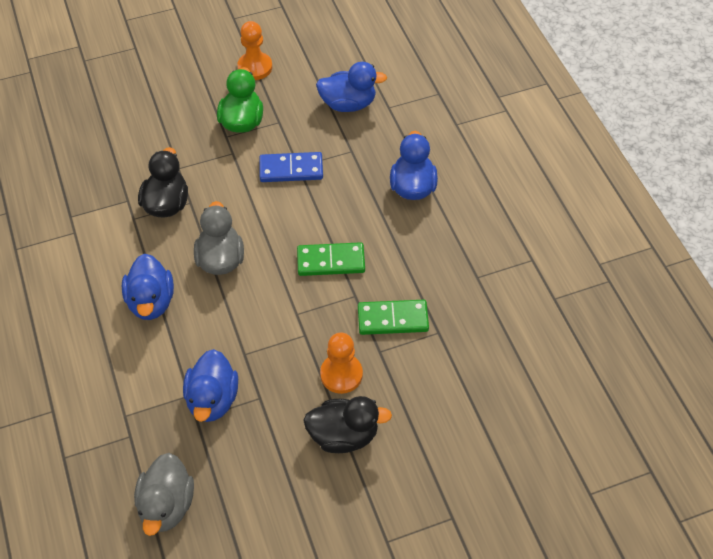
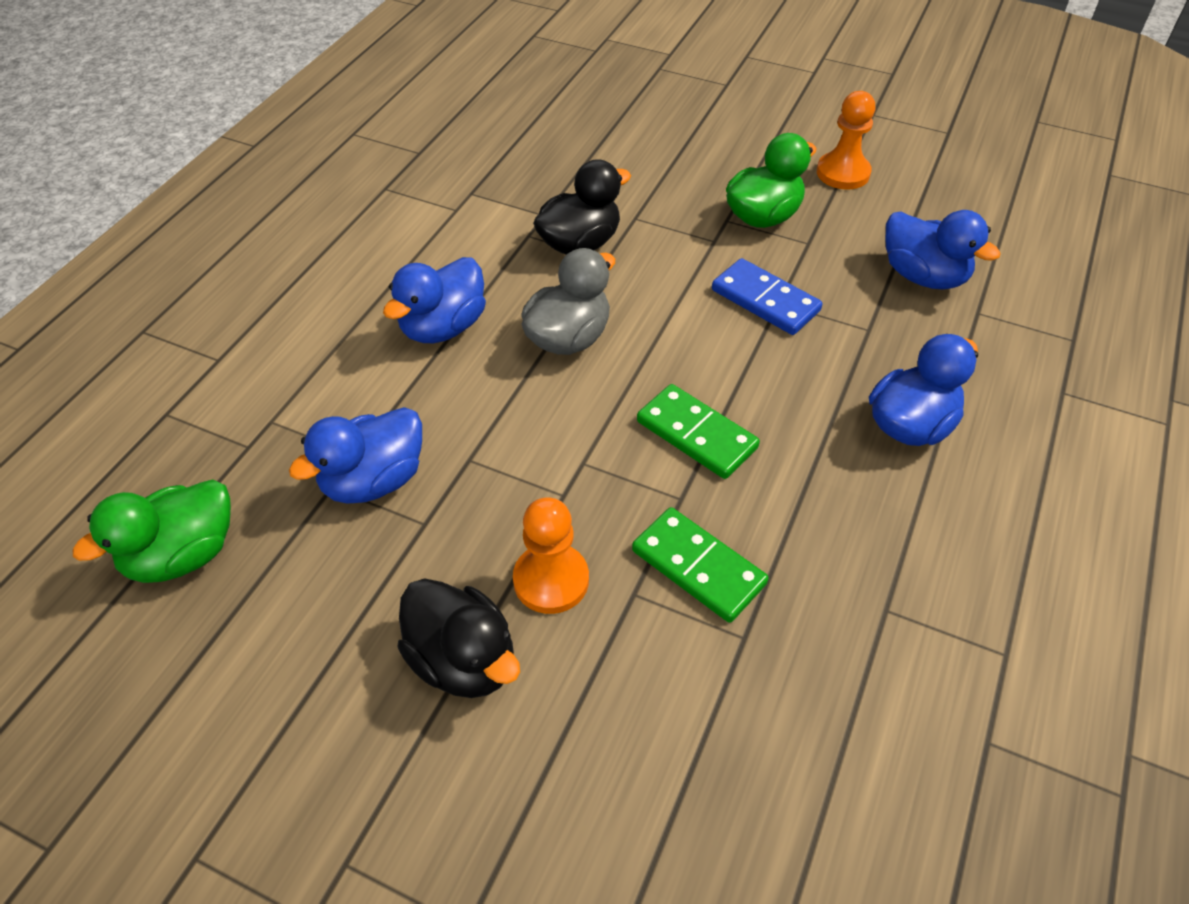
camera: 45 degrees right, 5 degrees down
(167, 505) = (183, 555): grey duck -> green duck

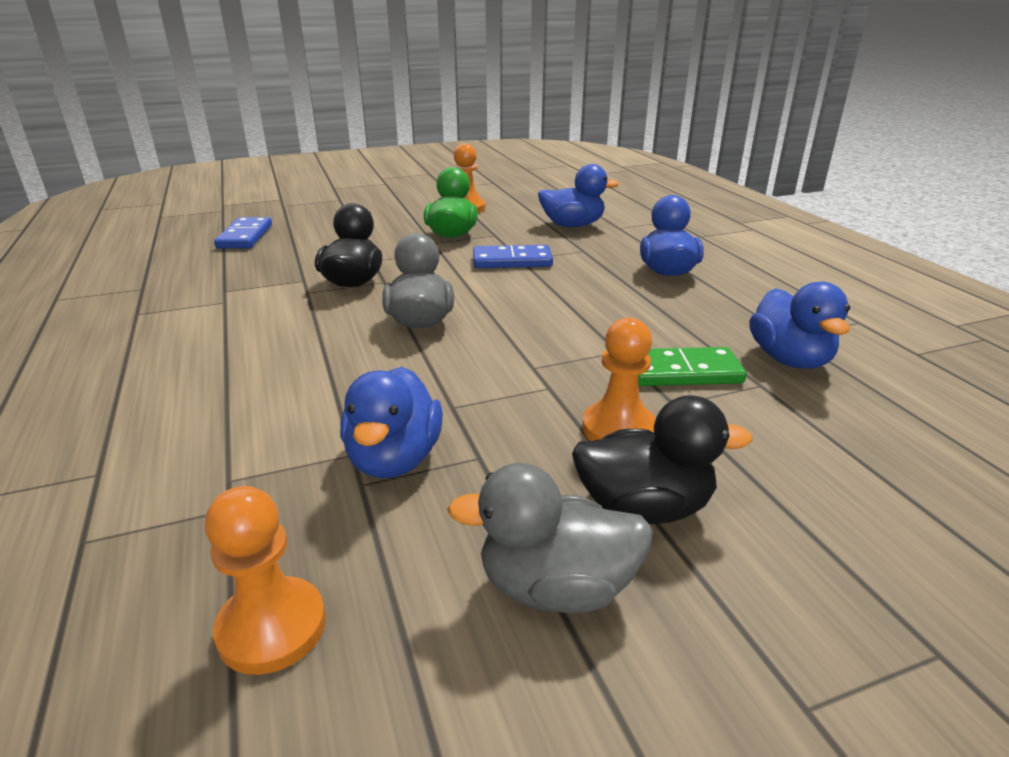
camera: 45 degrees left, 20 degrees down
(183, 555) = (272, 627): green duck -> orange pawn
(333, 664) = (556, 587): none -> grey duck
(443, 327) = (312, 356): blue duck -> blue duck (789, 359)
(568, 112) = (245, 236): none -> blue domino
(696, 434) = (575, 322): green domino -> none

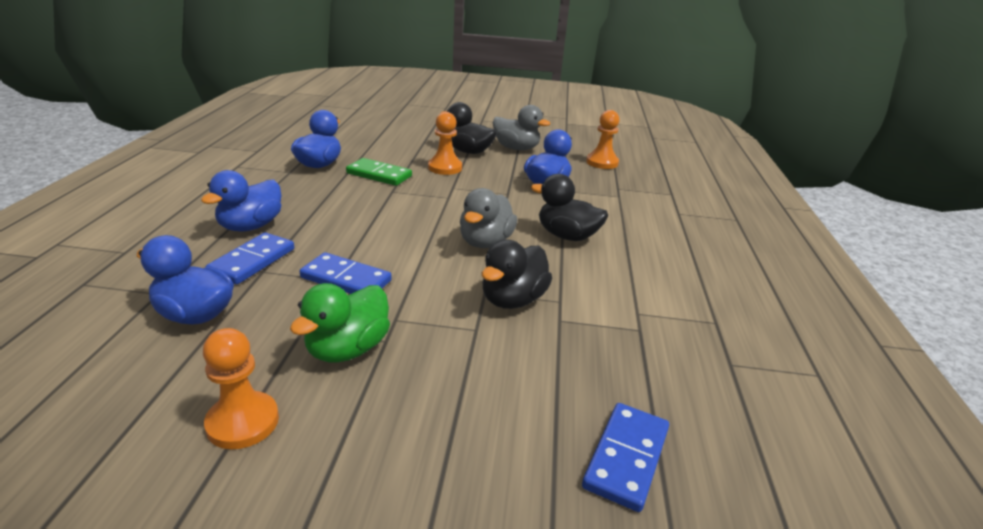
camera: 155 degrees left, 0 degrees up
(318, 359) = (567, 236): none -> black duck
(603, 253) = (252, 261): none -> blue domino

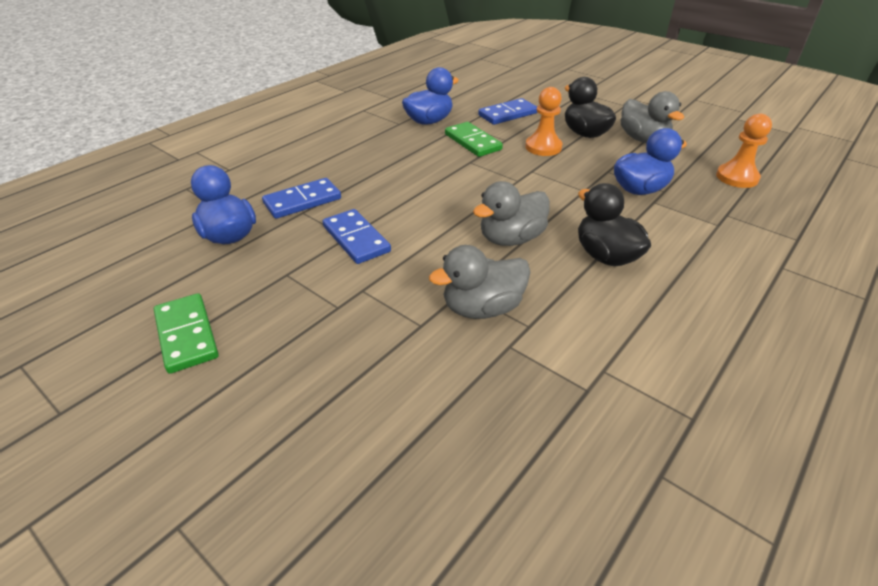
camera: 35 degrees right, 10 degrees up
(243, 422) = (186, 335): orange pawn -> green domino
(251, 226) = (327, 169): blue duck -> none
(347, 349) = (303, 303): green duck -> none
(513, 300) = (482, 308): black duck -> grey duck
(626, 458) = (439, 516): blue domino -> blue domino (507, 114)

